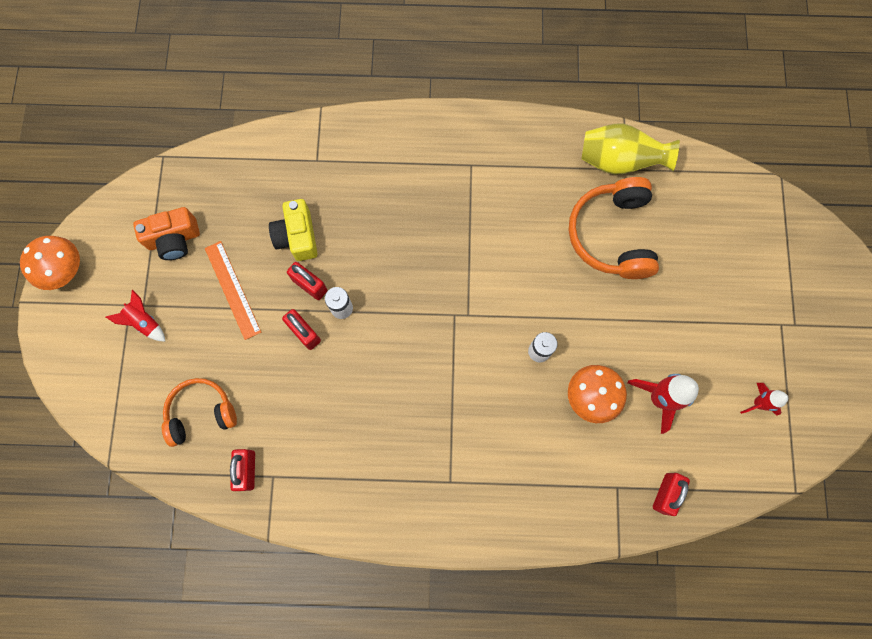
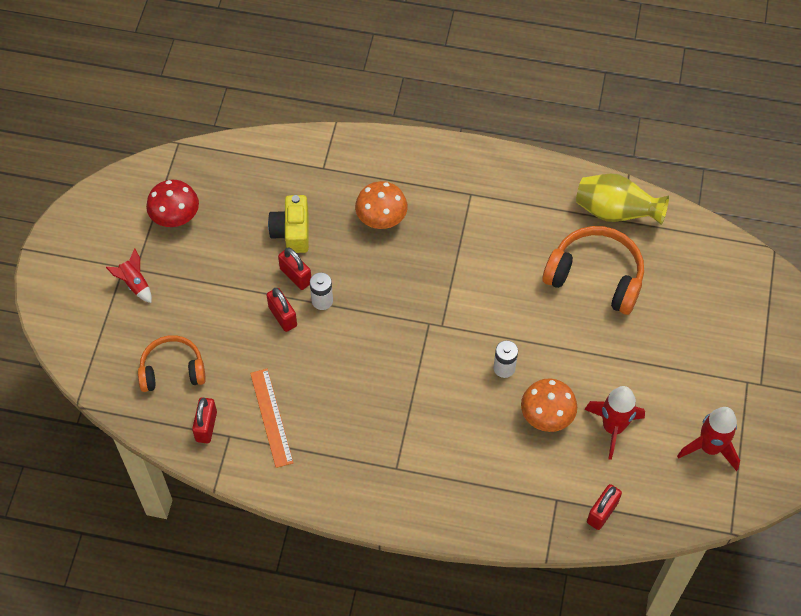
camera: 10 degrees right, 15 degrees down
(64, 270) = (68, 227): orange mushroom -> orange mushroom (381, 218)
(174, 239) = (175, 216): orange camera -> red mushroom
(232, 289) = (222, 268): orange ruler -> orange ruler (271, 417)
(612, 235) = (595, 276): orange headphones -> orange headphones turned 105 degrees clockwise
(758, 403) = (709, 448): red rocket -> red rocket, size x1.67

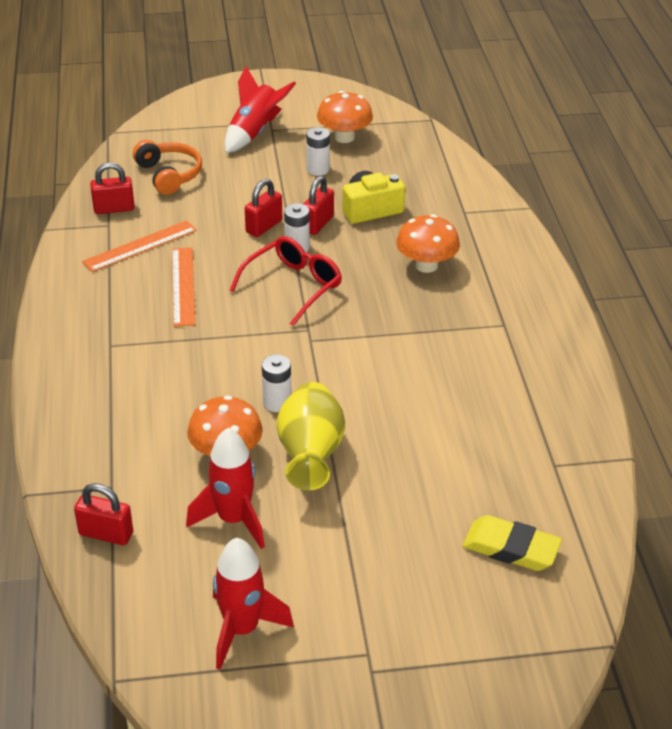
camera: 70 degrees right, 20 degrees down
(135, 284) = (255, 132): red rocket -> red rocket, size x1.67
(175, 216) = (344, 137): red mushroom -> orange mushroom
(216, 252) = (318, 169): none -> white battery
(340, 397) = (183, 286): none -> orange ruler
(372, 318) = (293, 286): none -> red glasses
(595, 276) = (452, 457): orange headphones -> none
(615, 212) = (563, 457): yellow vase -> yellow vase (310, 455)
(685, 273) = (511, 548): none -> yellow eraser

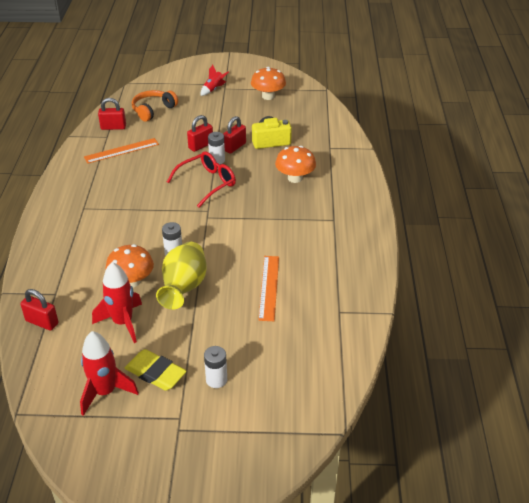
camera: 10 degrees right, 0 degrees up
(169, 175) = (153, 110): orange headphones -> orange headphones turned 120 degrees counterclockwise
(183, 286) = (139, 177): orange ruler -> orange ruler (269, 287)
(255, 132) = (213, 89): red rocket -> red rocket, size x0.60
(318, 169) = (245, 114): white battery -> white battery (216, 380)
(511, 548) = (294, 362): yellow eraser -> yellow eraser (155, 373)

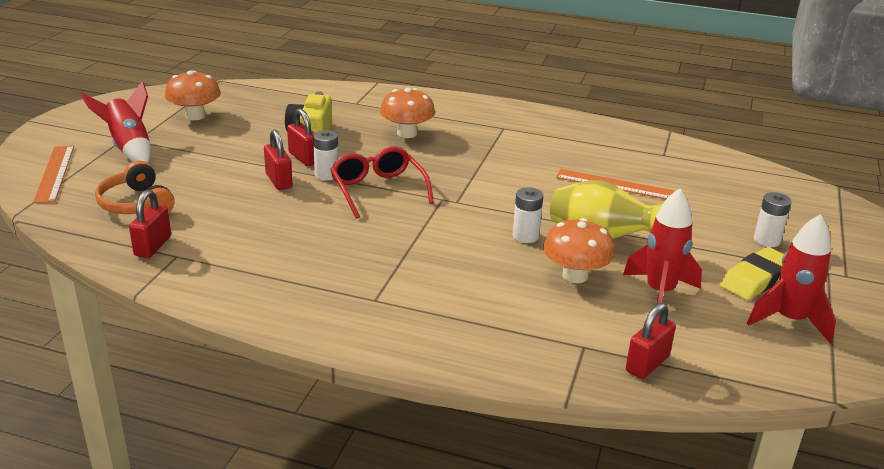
camera: 75 degrees left, 10 degrees down
(121, 150) = (234, 246): orange ruler -> orange ruler (54, 173)
(213, 89) = (129, 148): red rocket -> red rocket, size x1.67

